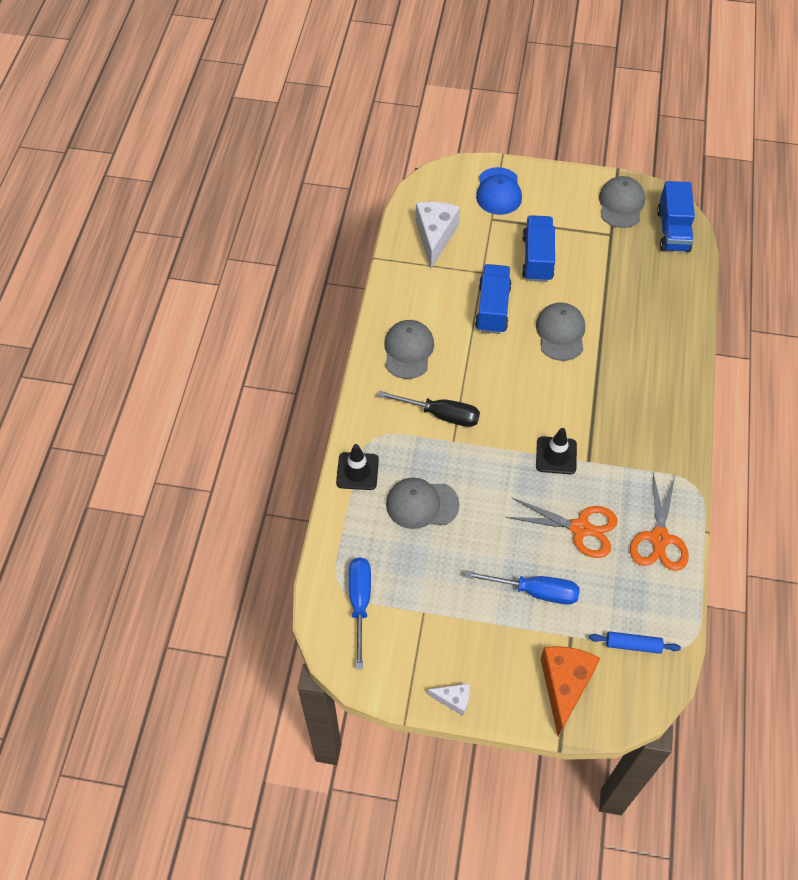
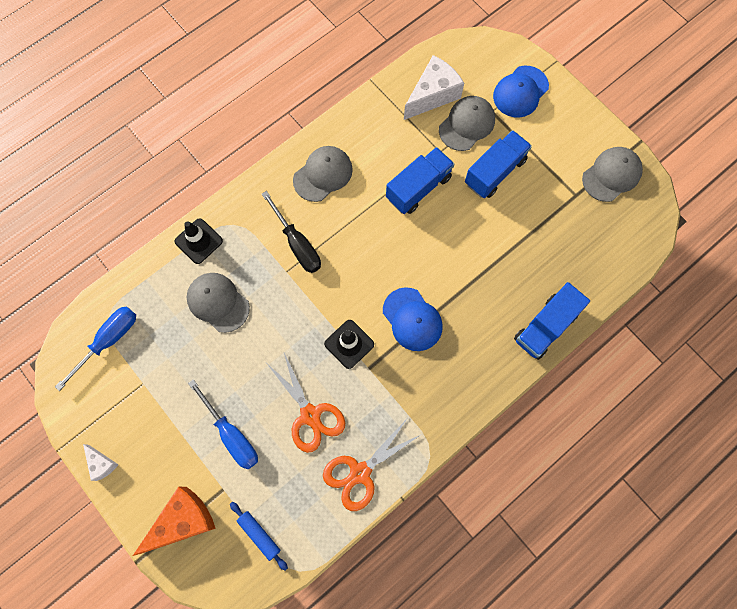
camera: 40 degrees right, 15 degrees up
(560, 333) = (451, 248): grey cap -> grey cap (467, 124)
(584, 403) = (412, 319): none -> blue cap
(673, 230) = (632, 230): blue truck -> blue truck (545, 326)

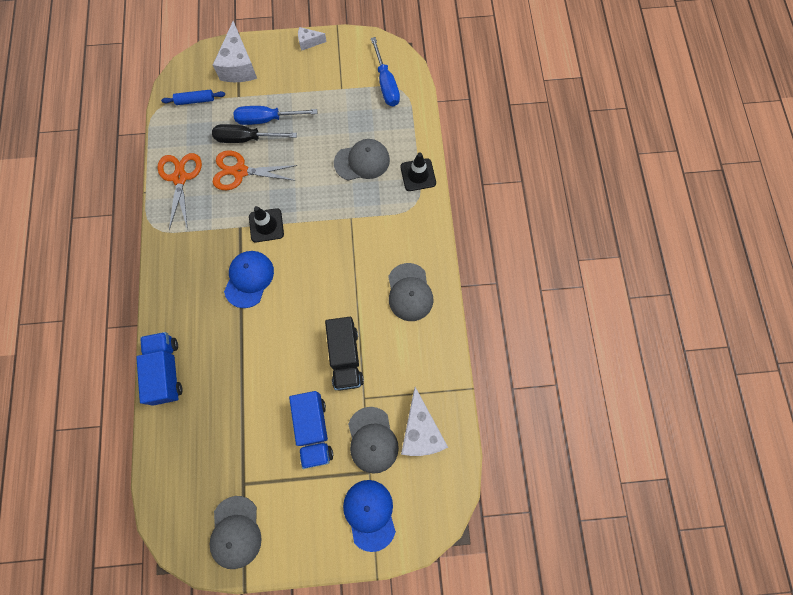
camera: 125 degrees right, 0 degrees up
(183, 521) = (239, 66): orange cheese -> white cheese
(297, 244) = (366, 238): black screwdriver -> black screwdriver (246, 139)
(412, 319) = (249, 279): blue cap -> blue cap turned 105 degrees clockwise
(418, 188) = (345, 357): blue truck -> black truck

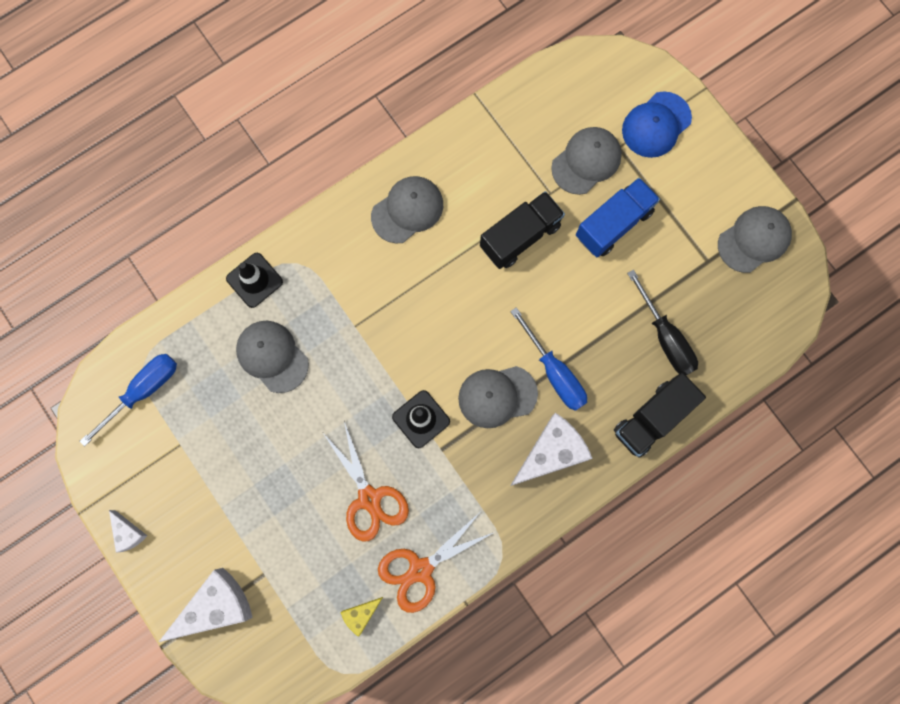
camera: 120 degrees left, 5 degrees up
(166, 371) = (652, 418): blue truck -> black truck
(180, 134) = (361, 614): none -> yellow cheese
(195, 100) = (301, 629): blue rolling pin -> none
(246, 139) = (320, 521): black screwdriver -> black screwdriver (665, 337)
(249, 279) = (497, 396): blue cap -> grey cap
(267, 119) = (277, 513): blue screwdriver -> blue screwdriver (554, 372)
(420, 431) = (548, 120): white cheese -> white cheese (551, 453)

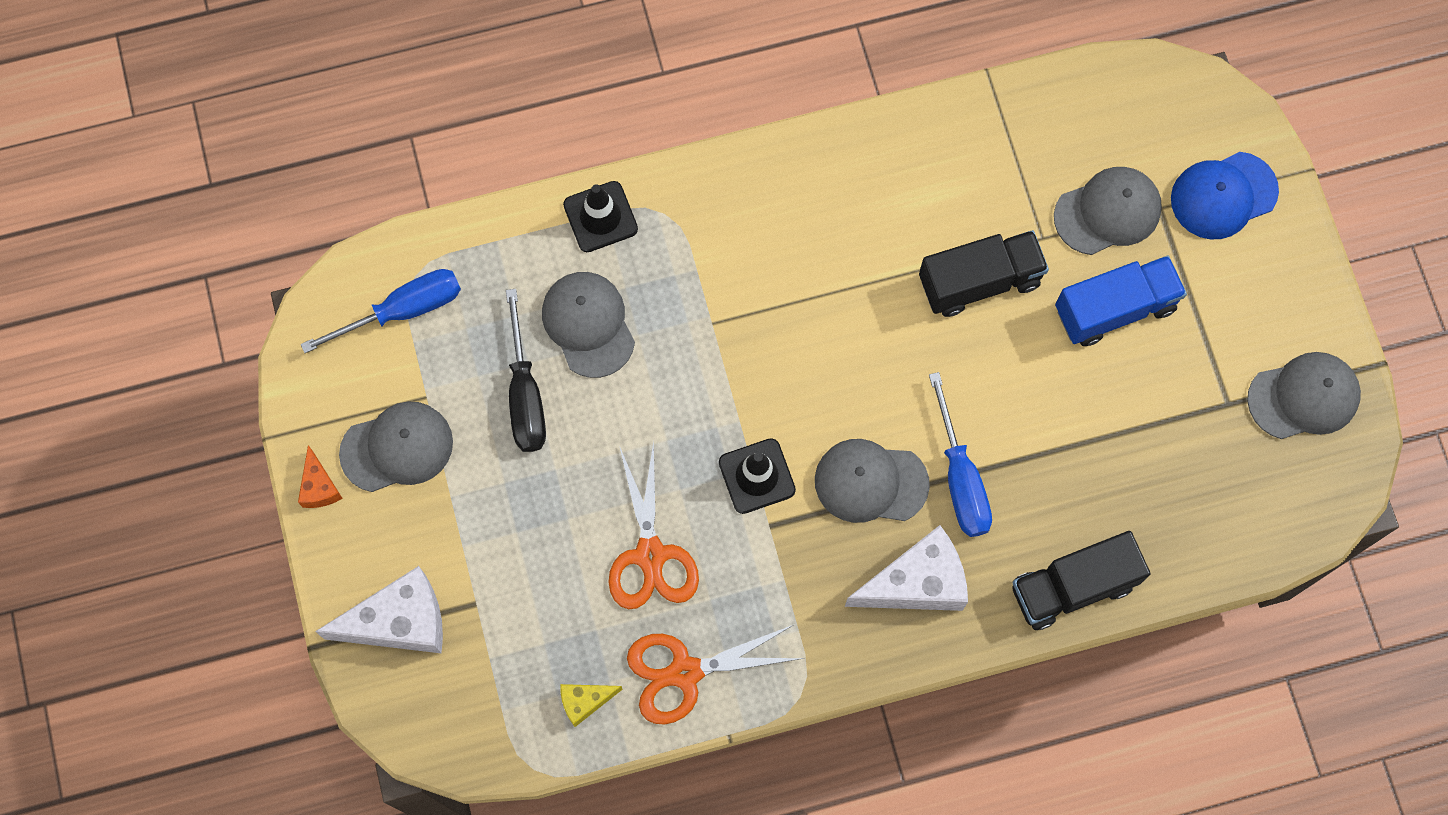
camera: 20 degrees right, 5 degrees down
(129, 533) = (319, 486): white cheese -> orange cheese
(407, 210) = (838, 194): grey cap -> grey cap (397, 448)
(665, 337) = (1130, 485): black screwdriver -> black screwdriver (525, 394)

